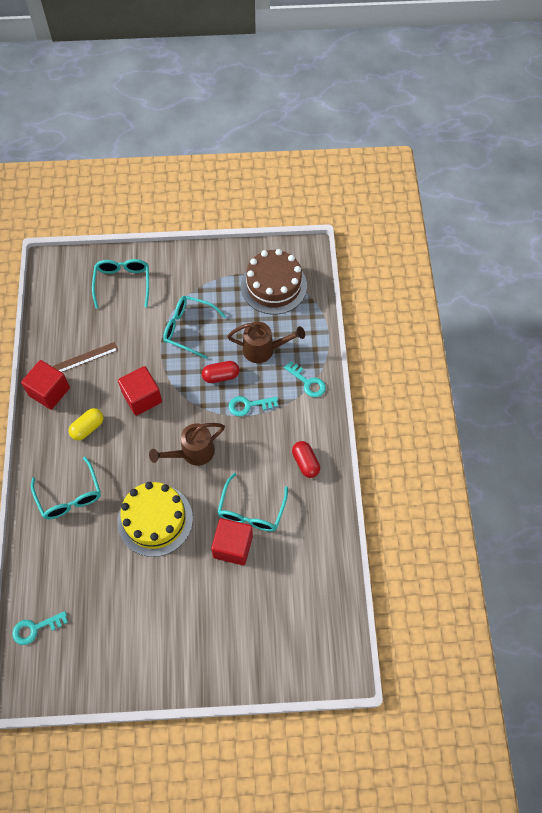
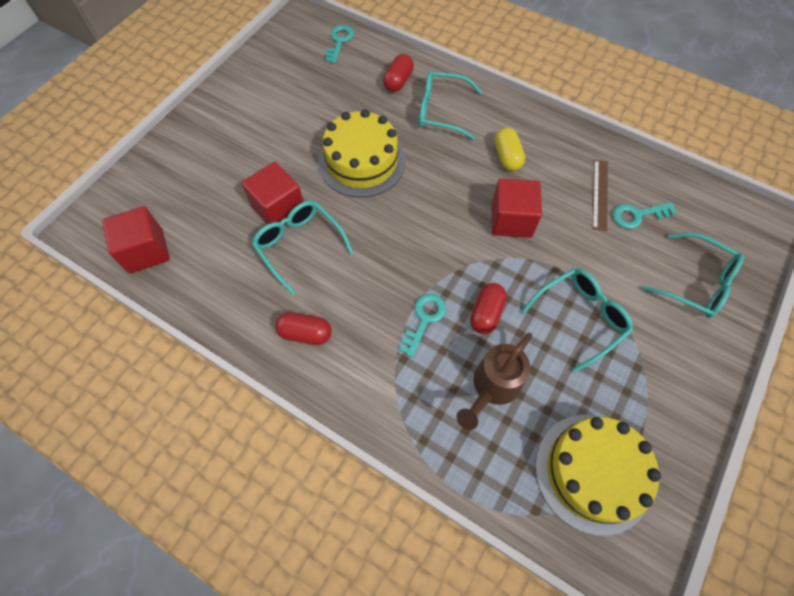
camera: 125 degrees right, 0 degrees up
(49, 391) = (575, 146): red cube -> red cube (146, 251)
(56, 548) = (398, 81): none -> red capsule
(193, 452) = (408, 230): brown watering can -> none
(274, 286) = (593, 472): brown cake -> yellow cake
(308, 382) = (406, 410): turquoise key -> turquoise key (637, 215)

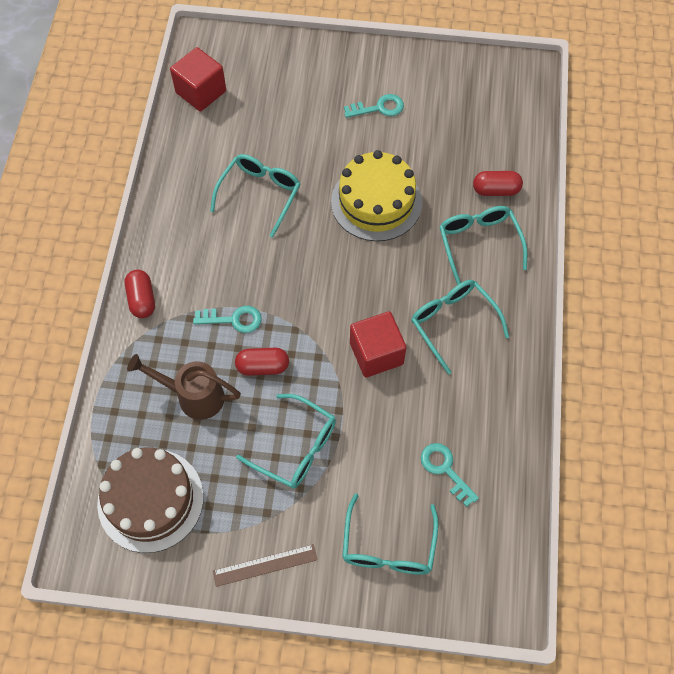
camera: 65 degrees right, 0 degrees up
(278, 208) = (289, 161): red cube -> none
(305, 333) = (180, 237): red capsule -> red capsule (142, 299)
(339, 41) = (518, 117): turquoise key -> turquoise key (379, 108)
(507, 157) = (453, 324): yellow capsule -> turquoise glasses
(593, 472) = (150, 500): yellow cake -> brown cake
(600, 194) = (453, 426): brown ruler -> brown ruler (265, 565)

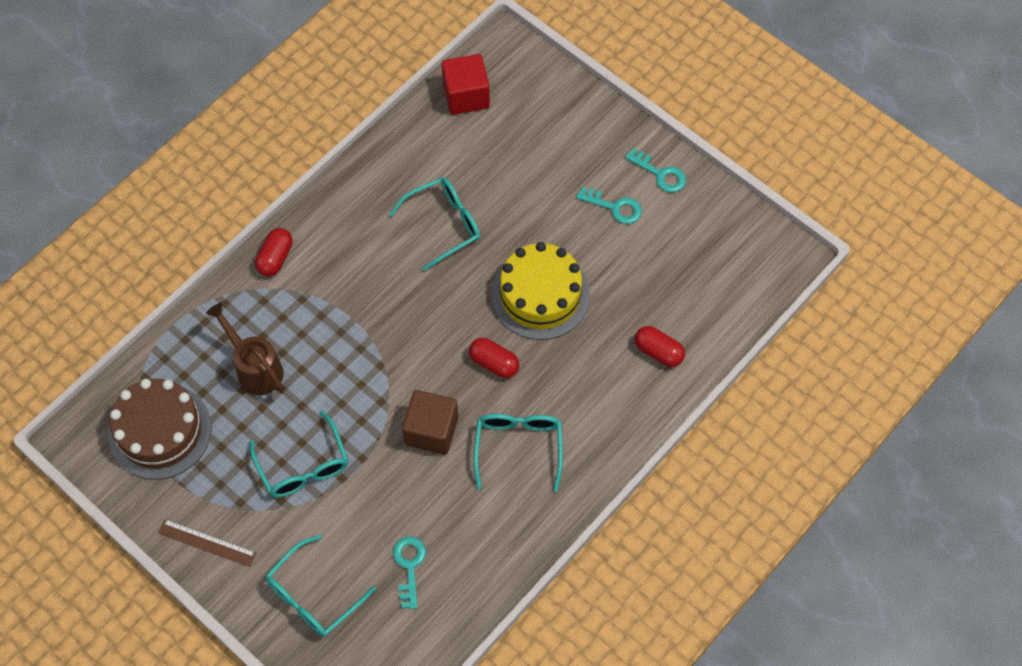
camera: 35 degrees right, 0 degrees up
(234, 319) = (336, 324): turquoise key -> turquoise key (660, 174)
(262, 366) = (329, 380): red capsule -> red capsule (494, 363)
(376, 353) = (431, 430): red cube -> brown cube
(479, 244) = (601, 392): turquoise glasses -> none

